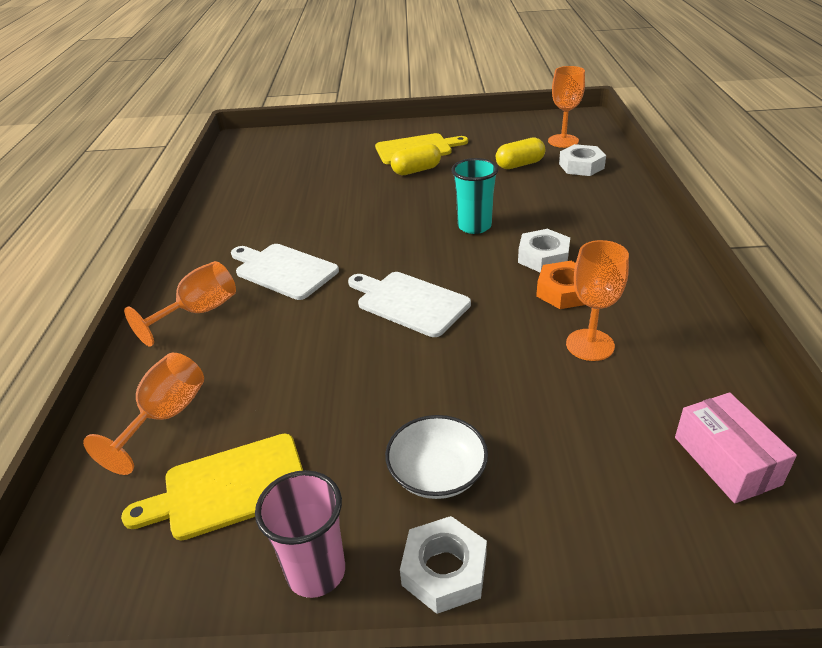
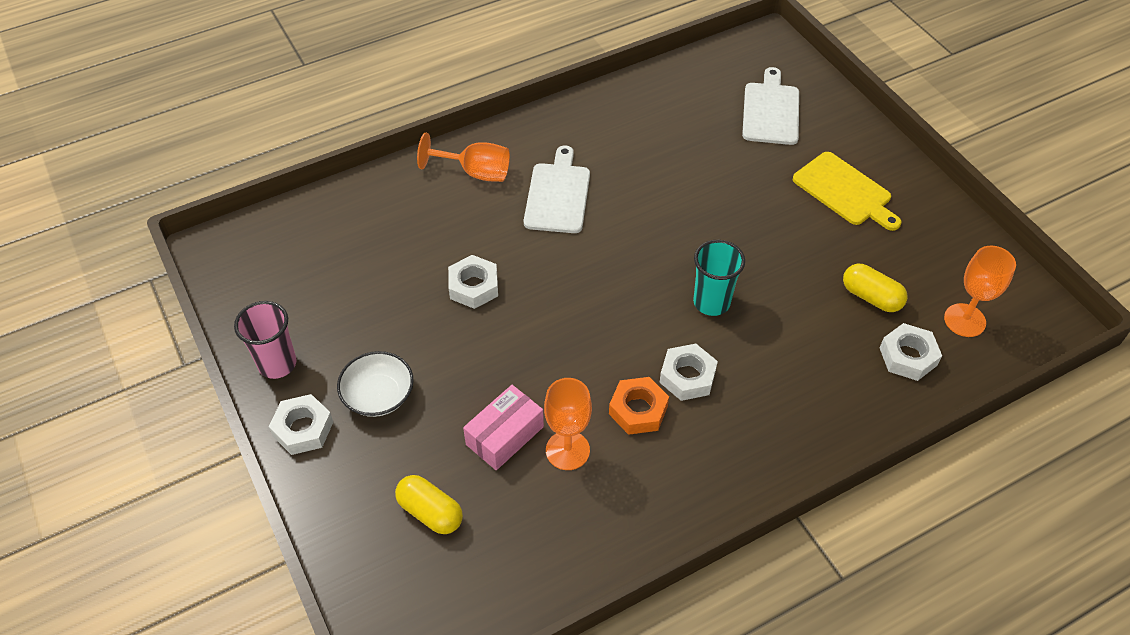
camera: 60 degrees right, 15 degrees up
(165, 417) = (362, 220): orange goblet -> none
(229, 487) = (319, 288): yellow cutting board -> none
(344, 353) = (473, 286): none -> white nut
(409, 302) = (560, 301): white cutting board -> white cutting board (771, 111)
(416, 170) = (795, 211): yellow capsule -> yellow capsule (430, 512)
(726, 460) = (469, 575): pink box -> pink box (505, 435)

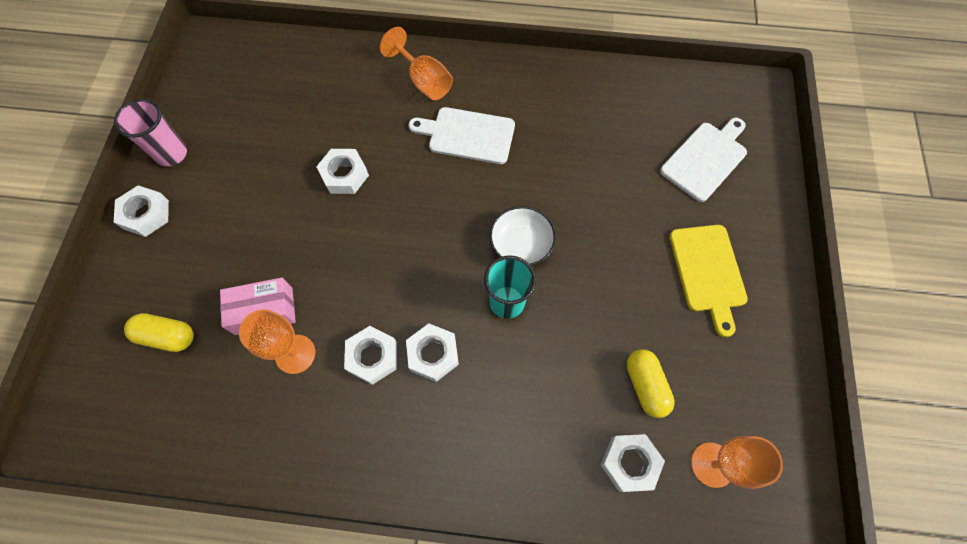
camera: 35 degrees right, 15 degrees up
(378, 395) = (211, 221): white bowl -> white bowl (521, 244)
(430, 512) = (167, 336): yellow capsule -> yellow capsule turned 60 degrees counterclockwise
(558, 195) = (468, 135): white cutting board -> white cutting board turned 120 degrees counterclockwise
(638, 410) = (372, 356): orange nut -> white nut

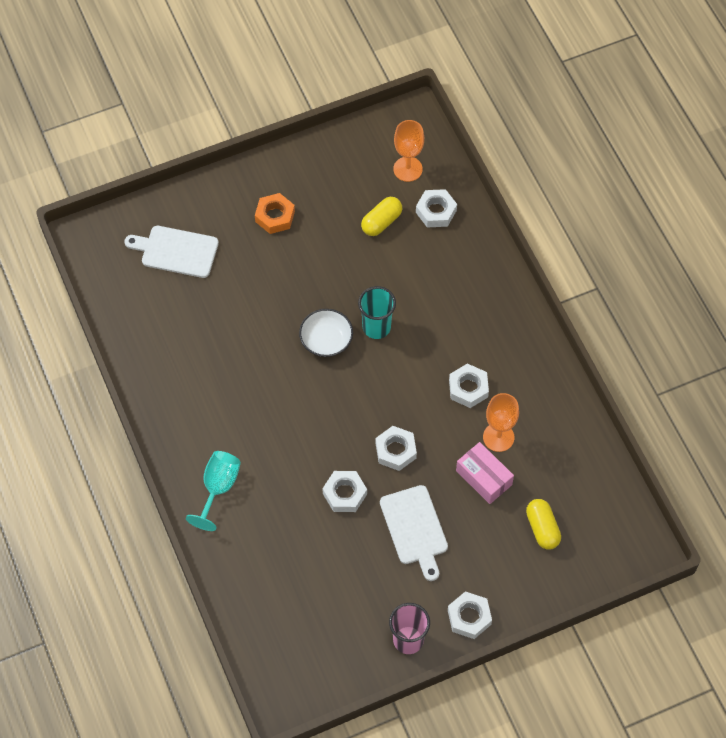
camera: 120 degrees left, 5 degrees down
(424, 81) = (218, 488): orange goblet -> turquoise goblet
(433, 354) = (442, 353): white nut -> white nut (395, 451)
(468, 135) = (253, 425): white cutting board -> white cutting board (414, 528)
(707, 271) = (275, 216): yellow cutting board -> orange nut

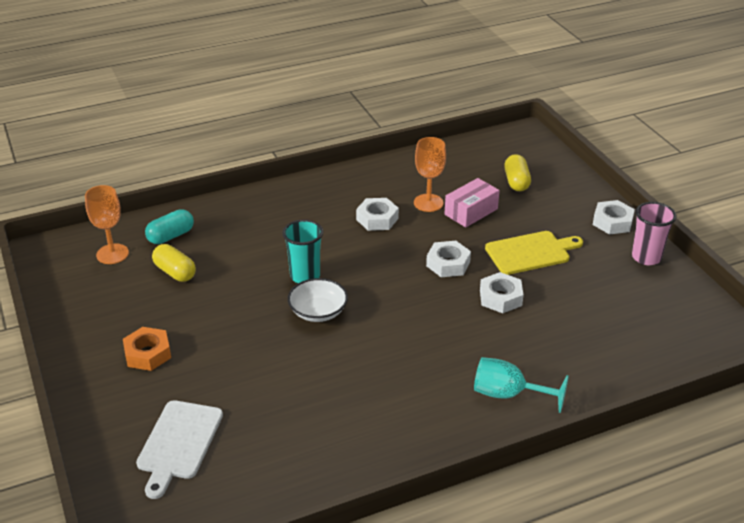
camera: 90 degrees left, 25 degrees down
(414, 528) = (530, 252): white cutting board -> yellow cutting board
(436, 211) = (171, 236): white nut -> turquoise capsule
(542, 528) = (516, 182): yellow capsule -> yellow capsule turned 75 degrees counterclockwise

